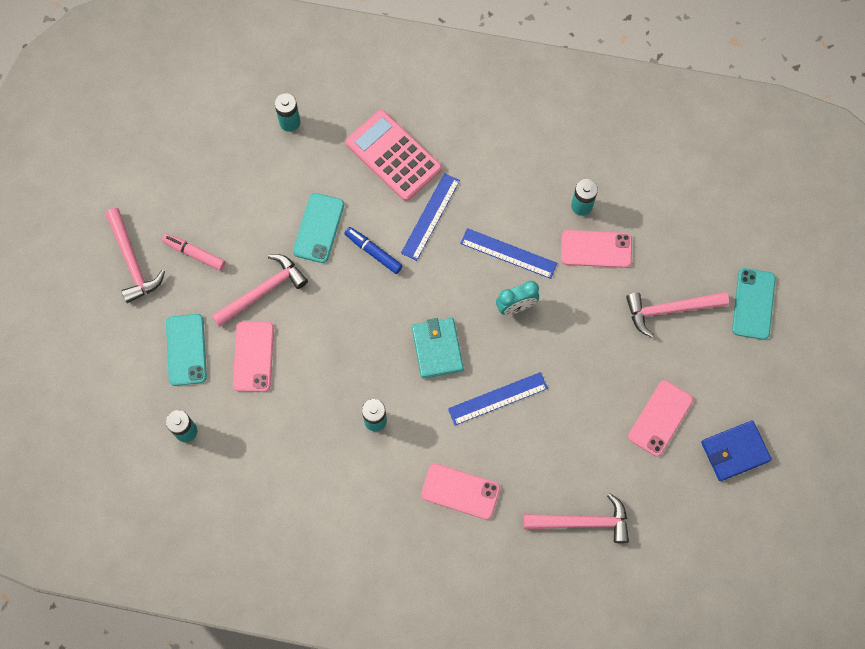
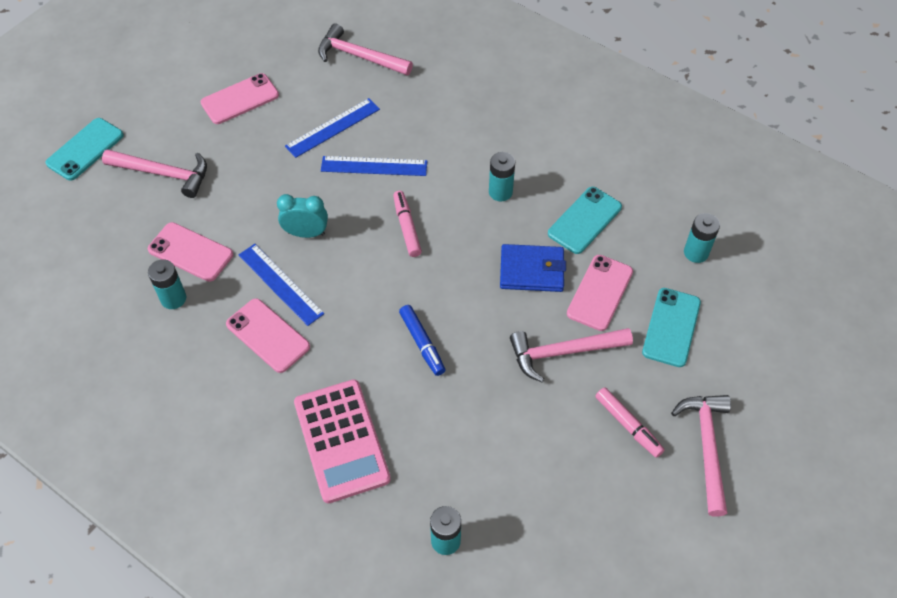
camera: 155 degrees left, 15 degrees down
(318, 228) = (470, 394): turquoise phone -> turquoise phone (584, 220)
(430, 216) = (339, 354): blue ruler -> blue ruler (333, 127)
(437, 349) = (407, 227): turquoise wallet -> pink marker
(460, 491) = (451, 112): pink phone -> pink phone (268, 335)
(735, 451) = (197, 55): blue wallet -> blue wallet (532, 270)

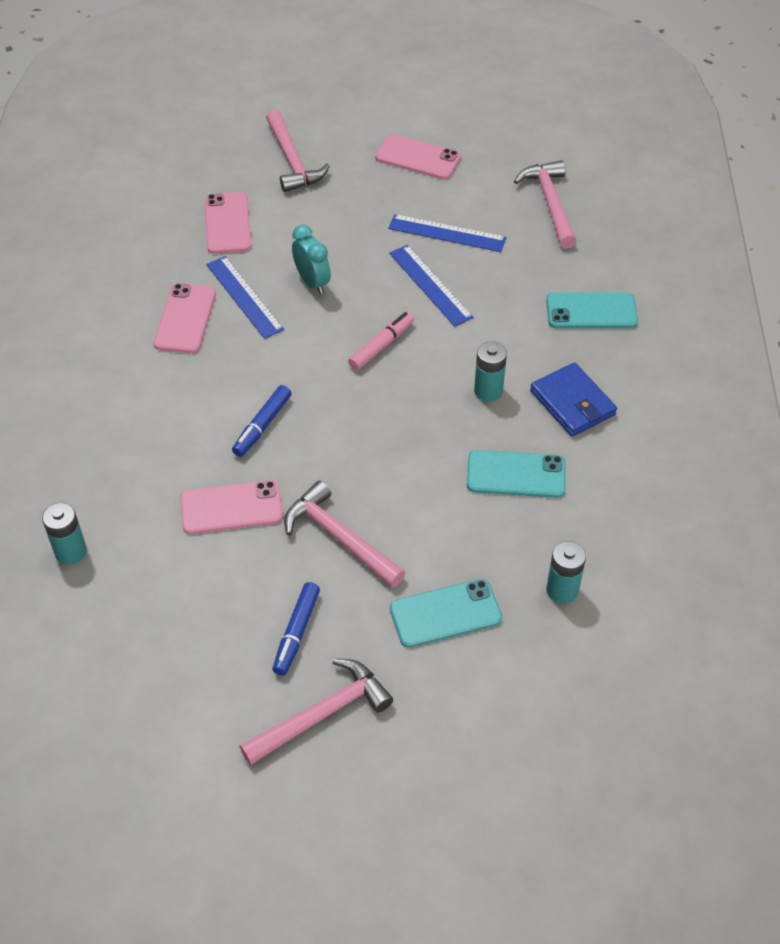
camera: 55 degrees right, 5 degrees down
(85, 149) = (273, 103): turquoise phone -> turquoise phone (591, 311)
(173, 298) = (173, 240): turquoise battery -> none
(280, 284) = (244, 296): blue ruler -> blue ruler turned 45 degrees counterclockwise
(341, 440) = (118, 425): pink calculator -> none
(532, 270) = (415, 464): blue wallet -> blue wallet (572, 403)
(600, 292) = (436, 531): pink phone -> pink phone (231, 507)
(628, 425) = (296, 633): pink marker -> blue marker

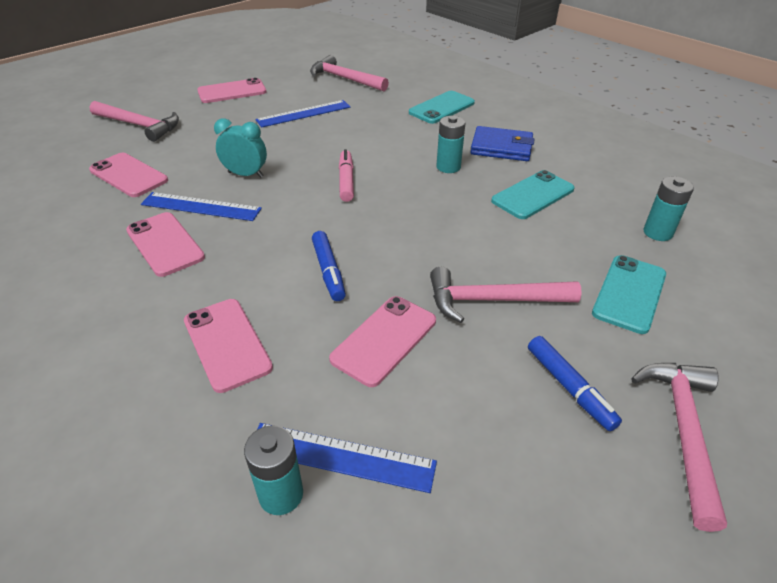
camera: 45 degrees left, 10 degrees down
(140, 435) = (227, 344): none -> pink phone
(430, 285) = (331, 139): blue ruler -> blue ruler (341, 456)

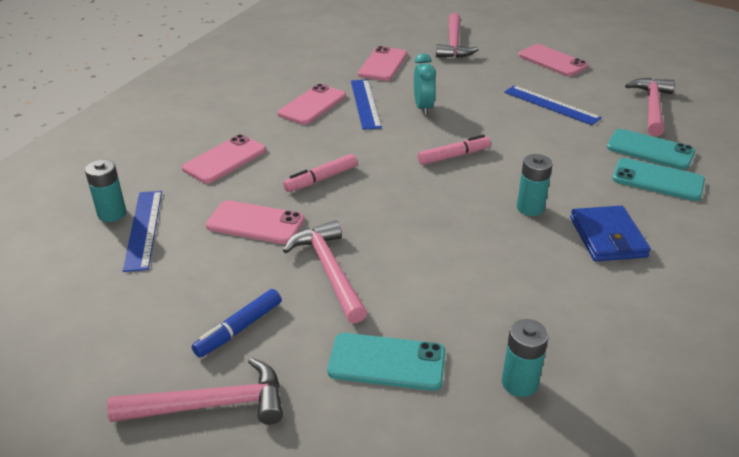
camera: 70 degrees right, 5 degrees down
(328, 271) = (321, 179): blue marker -> pink marker
(533, 195) = (523, 274): turquoise phone -> turquoise phone (650, 150)

